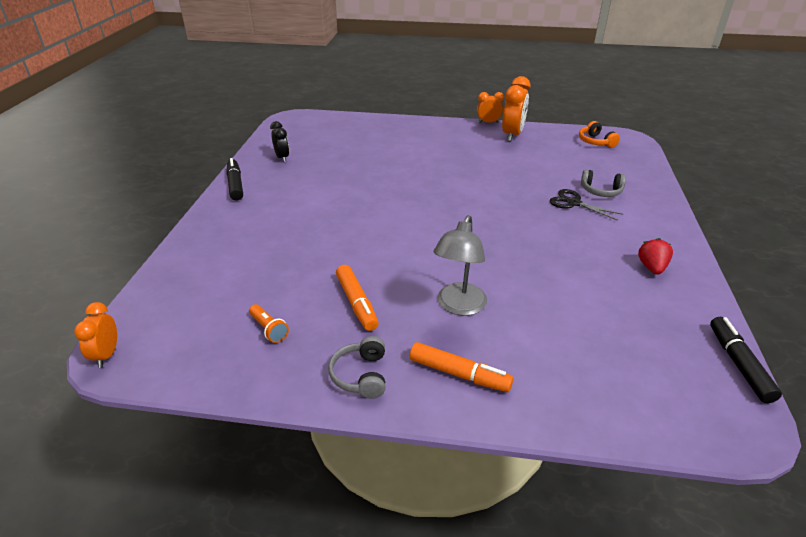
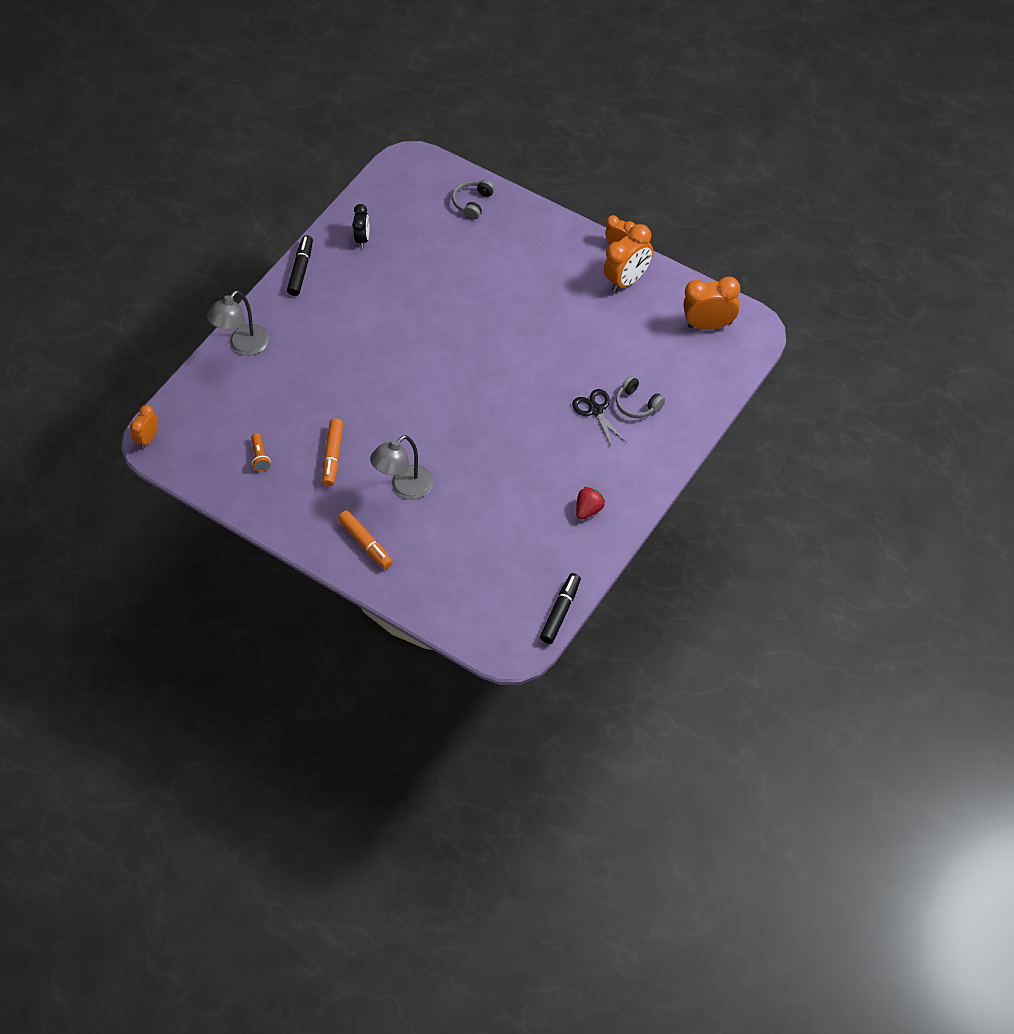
camera: 30 degrees right, 20 degrees up
(201, 245) = (243, 346): none -> grey lamp
(361, 375) = (302, 519): grey headphones -> grey headphones (473, 202)
(595, 142) = (710, 325): orange headphones -> orange clock

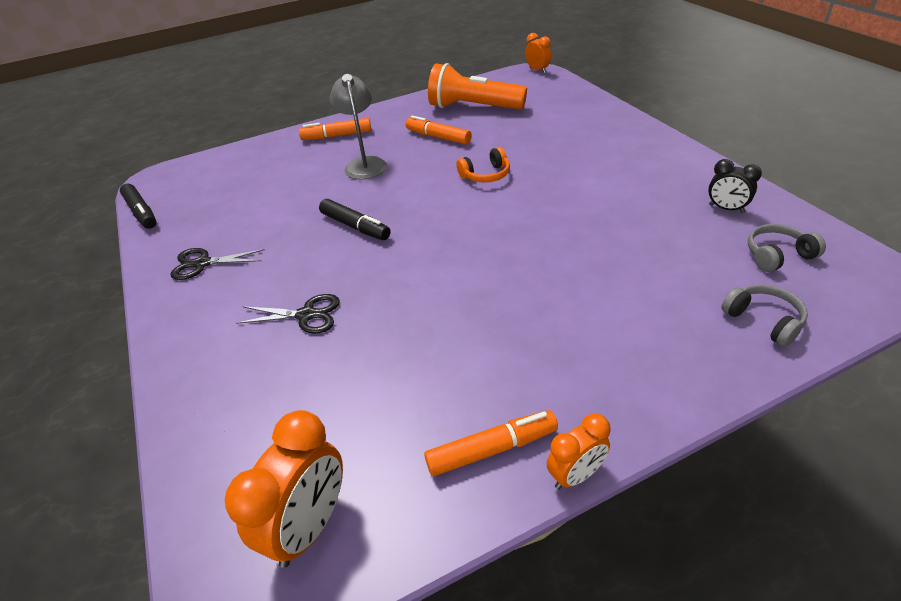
camera: 120 degrees right, 15 degrees down
(243, 346) = (605, 117): grey lamp -> none
(260, 457) = (473, 107): orange flashlight -> orange flashlight, size x2.49
(301, 270) = (693, 161): black marker -> black marker (355, 226)
(383, 391) = (486, 175): none -> orange headphones
(589, 510) = (202, 263): red strawberry -> black scissors
(628, 280) = (491, 449): orange clock -> orange marker
(637, 404) = (272, 358): grey headphones -> grey headphones (777, 255)

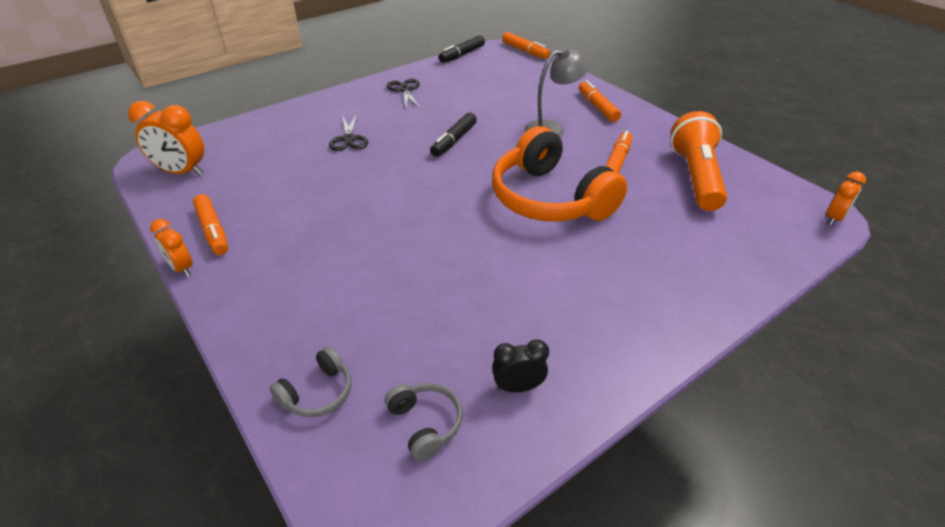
camera: 75 degrees right, 0 degrees up
(177, 166) = (525, 51): none -> orange marker
(486, 175) = (549, 198): orange headphones -> orange headphones, size x2.33
(726, 209) = (518, 387): black clock -> black clock turned 60 degrees clockwise

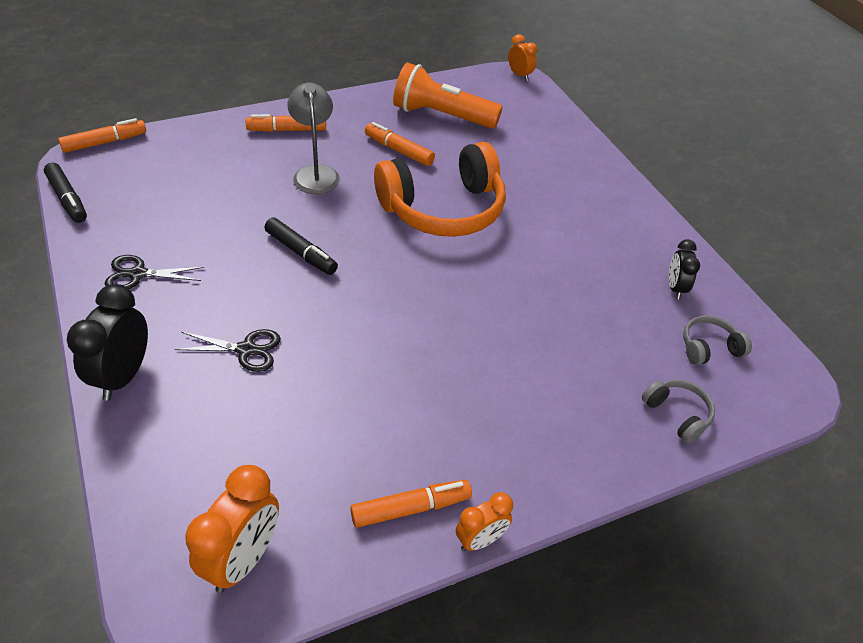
camera: 80 degrees left, 5 degrees up
(318, 106) = (123, 376): none -> black clock

